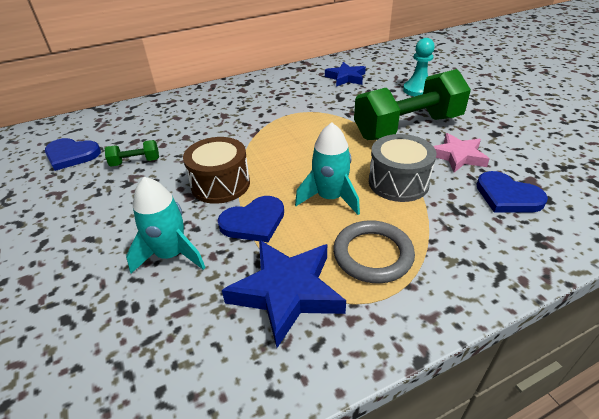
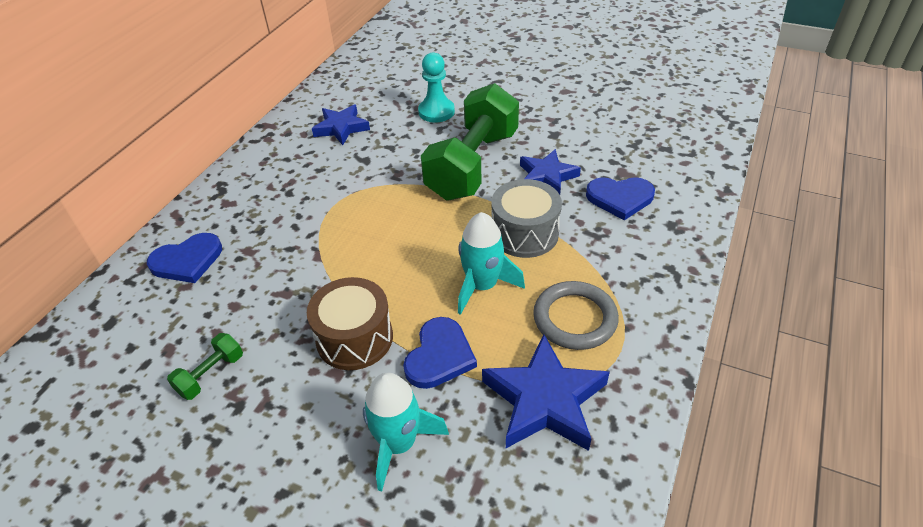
camera: 40 degrees left, 5 degrees up
(71, 155) = (98, 421): blue heart -> blue heart (187, 261)
(457, 156) = (547, 176): pink star -> blue star

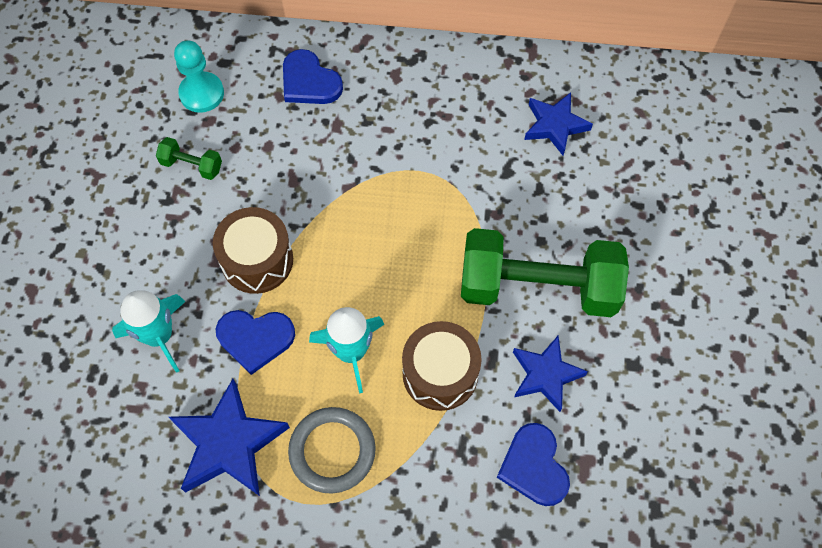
camera: 70 degrees right, 20 degrees up
(436, 112) = (627, 215): turquoise pawn -> turquoise pawn (201, 93)
(524, 233) = (440, 373): grey drum -> brown drum

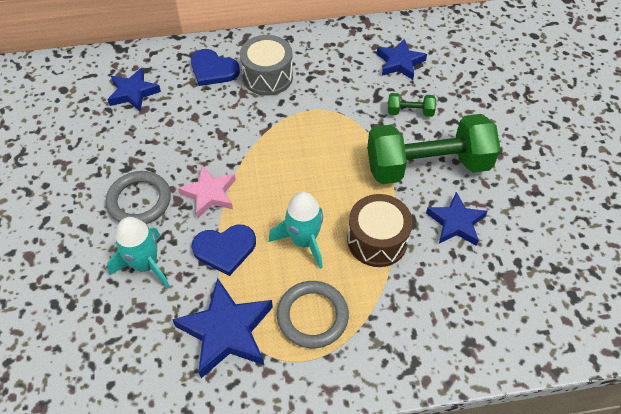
camera: 15 degrees left, 10 degrees down
(172, 249) = (139, 201): none -> grey ring
(191, 165) = (139, 141): green dumbbell -> green dumbbell (410, 112)
(201, 93) = (133, 92): turquoise pawn -> blue star
(257, 260) = (209, 194): brown drum -> pink star
(375, 108) = (267, 76): none -> grey drum
(534, 466) = (472, 288): blue heart -> none

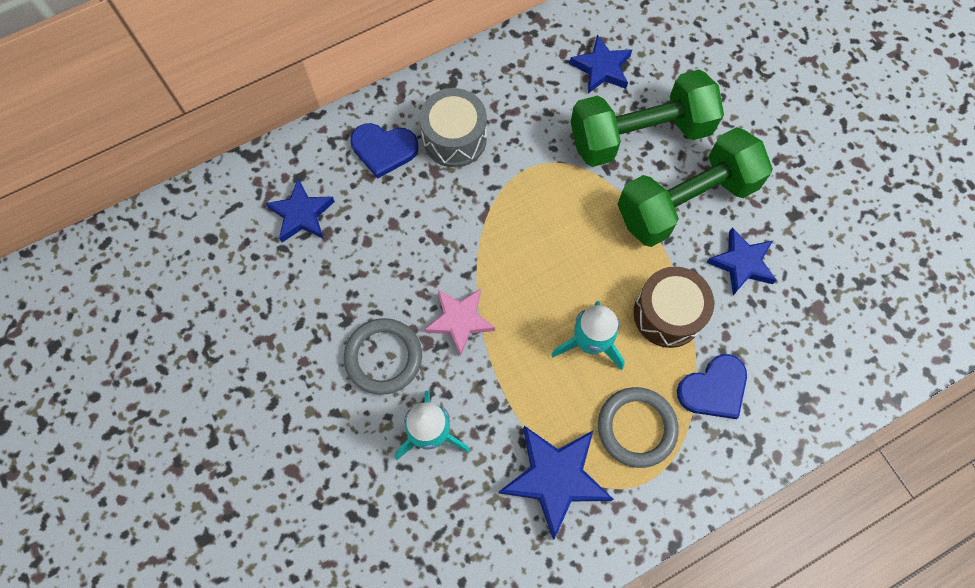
camera: 20 degrees left, 15 degrees up
(225, 249) = (509, 383): blue heart -> blue heart (714, 389)
(410, 112) = (639, 135): green dumbbell -> green dumbbell, size x2.44

